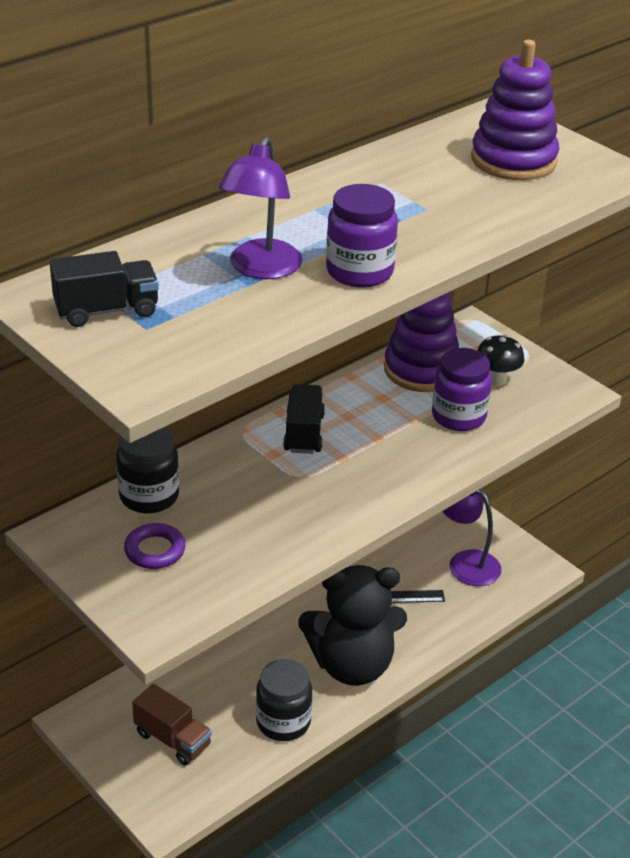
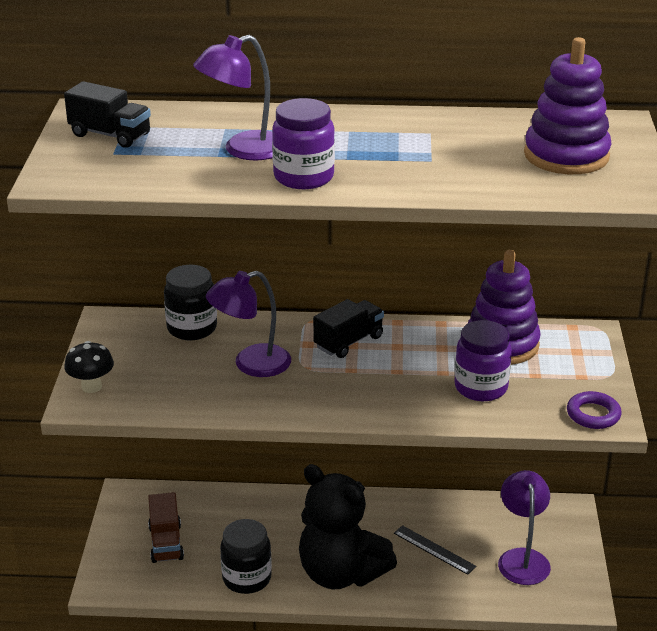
camera: 45 degrees right, 5 degrees down
(155, 550) = (148, 360): purple ring -> purple ring (593, 414)
(253, 500) = (251, 364): none -> purple lamp
(497, 379) = (553, 378): black mushroom -> black mushroom (91, 387)

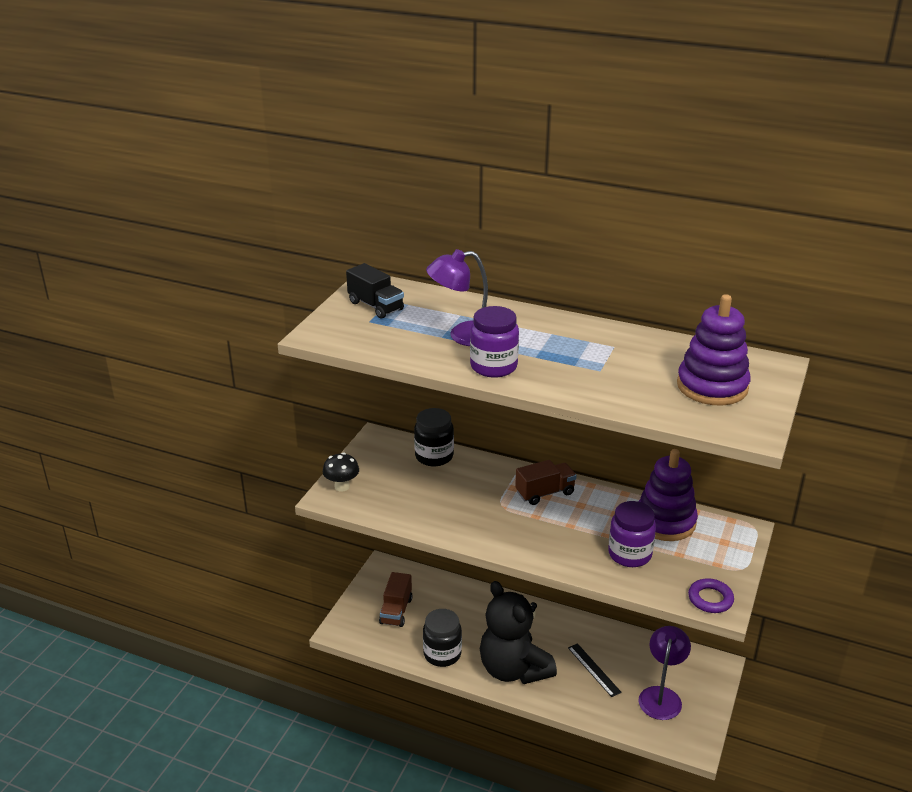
camera: 20 degrees right, 0 degrees up
(251, 364) = (463, 494): purple lamp -> none
(348, 342) = (545, 493): black truck -> brown truck

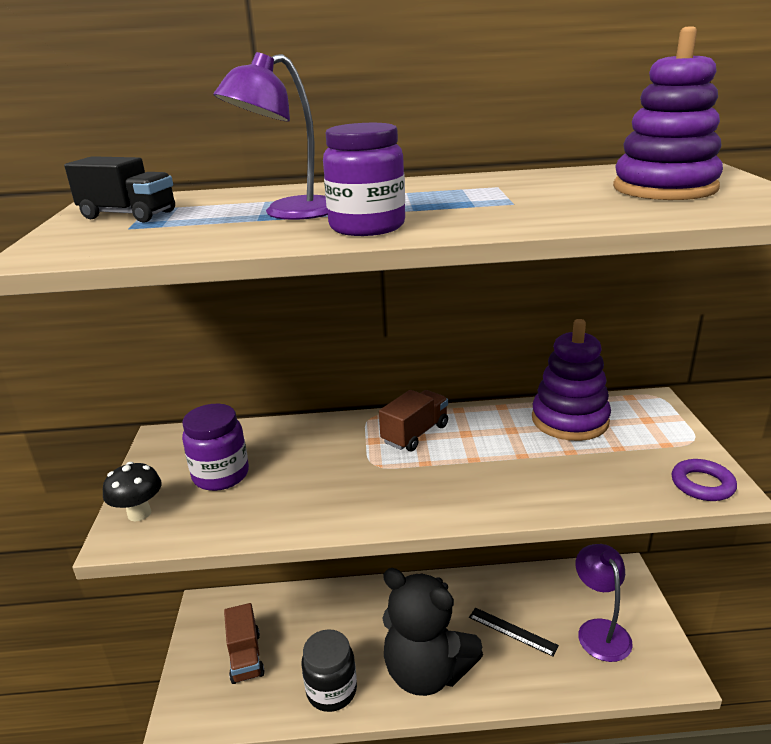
camera: 25 degrees left, 5 degrees down
(434, 456) = (251, 437): black jar -> none
(629, 554) = (568, 467): purple jar -> purple jar (221, 475)

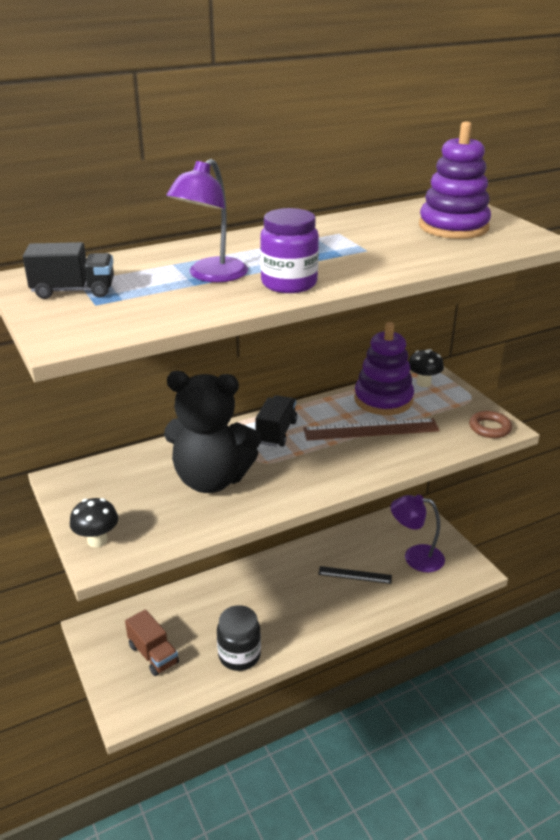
camera: 25 degrees left, 5 degrees up
(221, 475) = (142, 497): purple jar -> none
(415, 434) = (276, 432): brown truck -> black truck
(427, 671) = (305, 620): black teddy bear -> black teddy bear (211, 479)
(532, 453) = (371, 429): none -> brown ruler
(599, 630) = (415, 557): purple lamp -> purple lamp turned 45 degrees counterclockwise
(635, 409) = (423, 383): none -> black mushroom
(702, 484) = (489, 428): purple ring -> brown ring

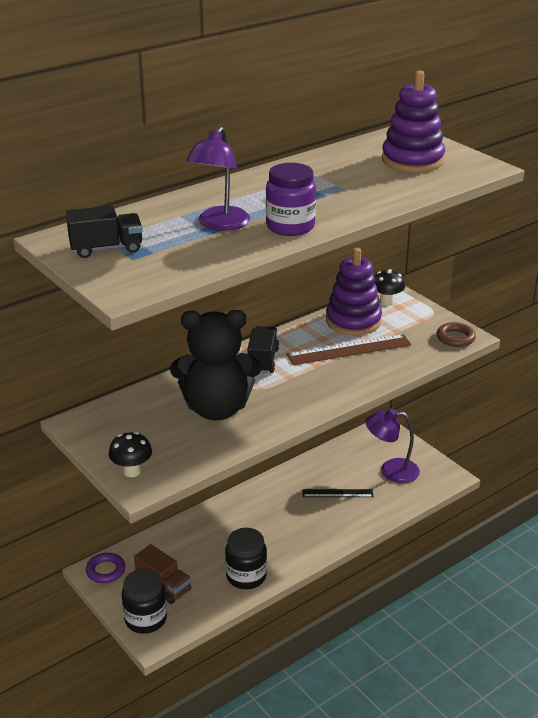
camera: 10 degrees left, 0 degrees up
(101, 629) = (106, 571): none -> purple ring
(124, 690) = (145, 619): none -> black jar

